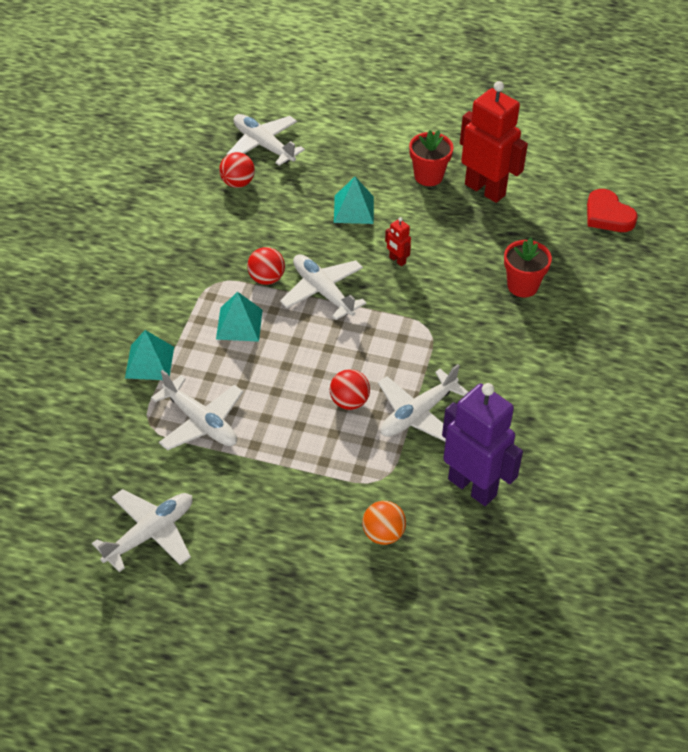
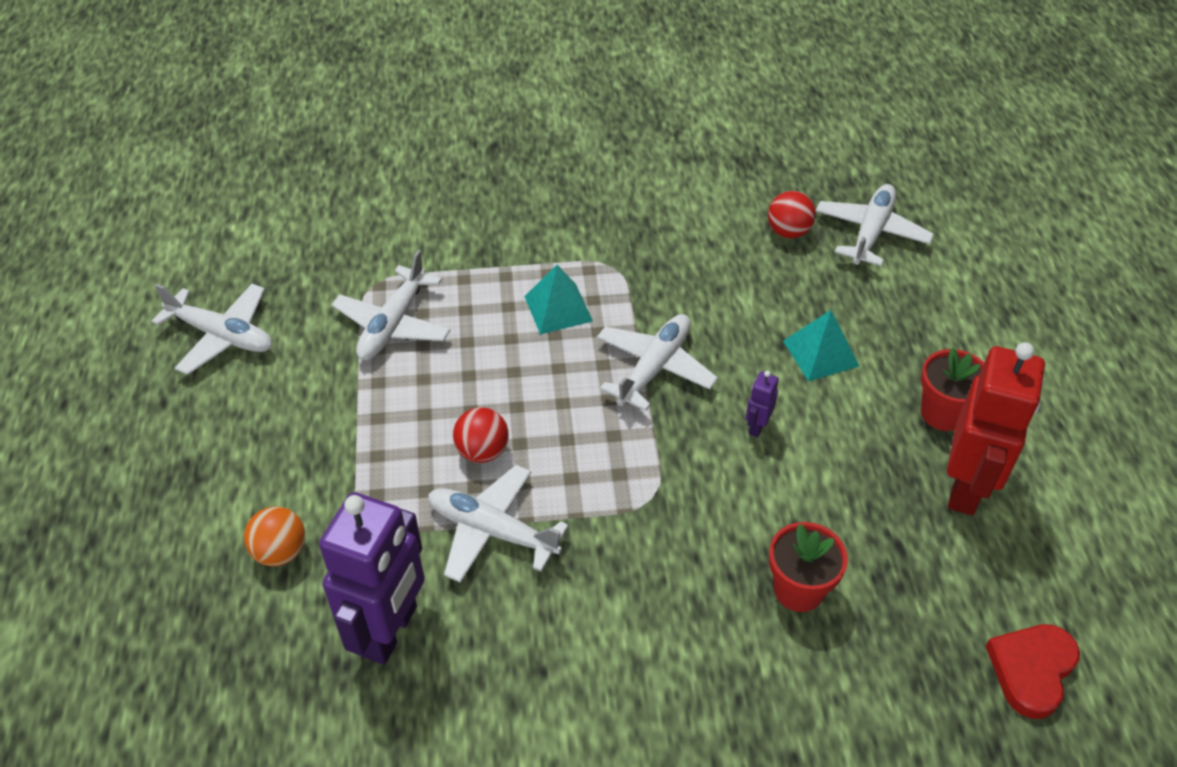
camera: 70 degrees right, 0 degrees up
(149, 362) = (462, 254): turquoise pyramid -> none
(266, 279) = (645, 308): red ball -> none
(397, 260) = (757, 426): red robot -> purple robot

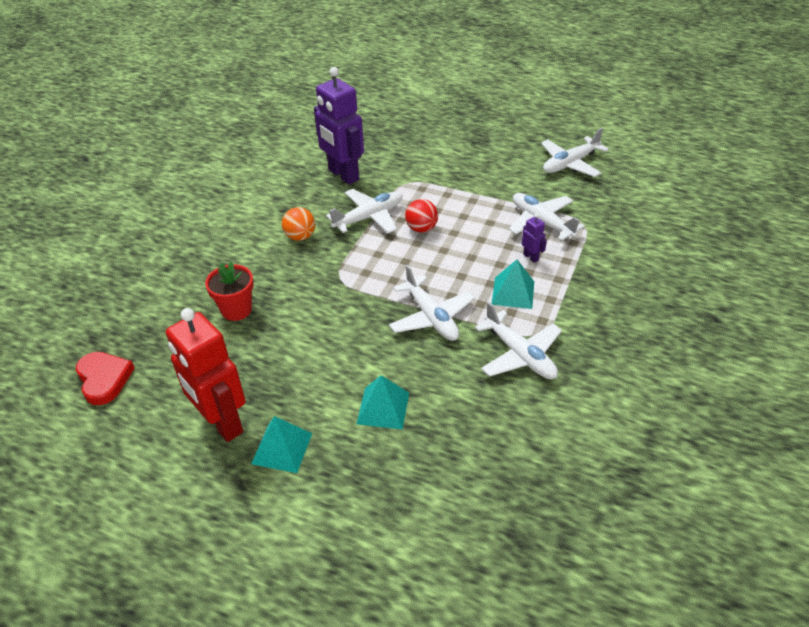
camera: 120 degrees right, 5 degrees down
(280, 551) = (412, 156): orange ball -> orange ball (300, 236)
(757, 426) = (350, 344): purple robot -> purple robot (531, 257)
(788, 232) = (520, 457): red ball -> none
(871, 233) = (486, 518): white plane -> white plane (520, 355)
(943, 413) = (282, 448): red flower pot -> turquoise pyramid

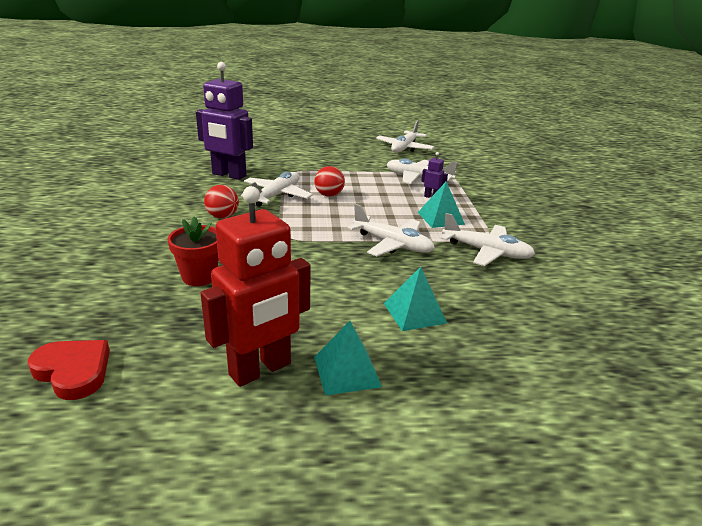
camera: 30 degrees left, 15 degrees down
(222, 423) = (260, 370): red robot -> red robot turned 60 degrees counterclockwise
(300, 236) = (222, 216): orange ball -> red ball

